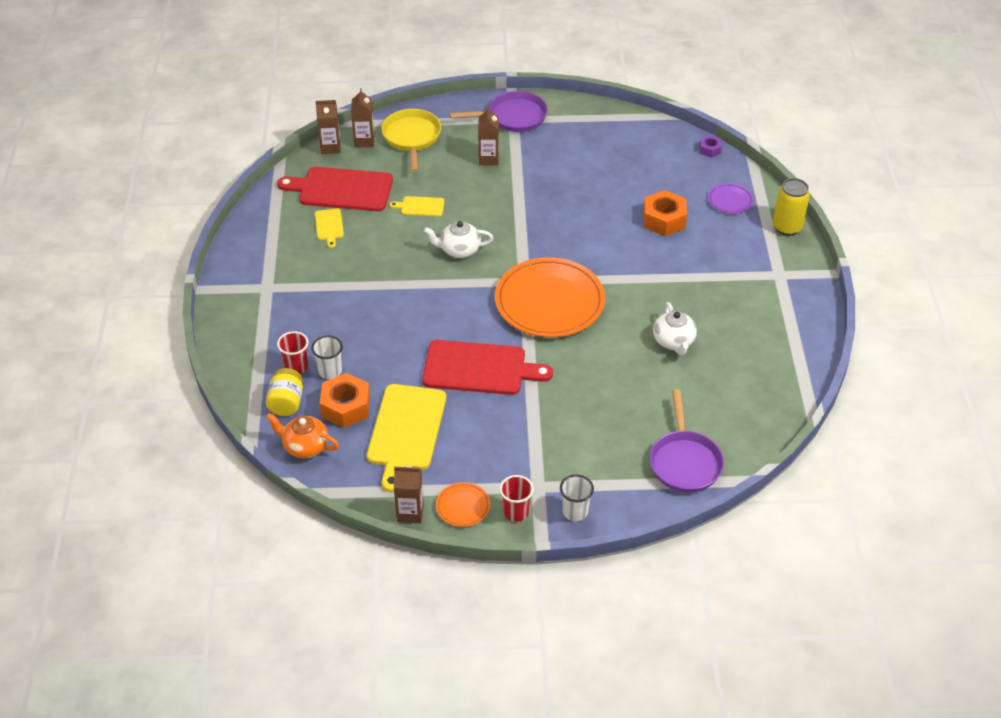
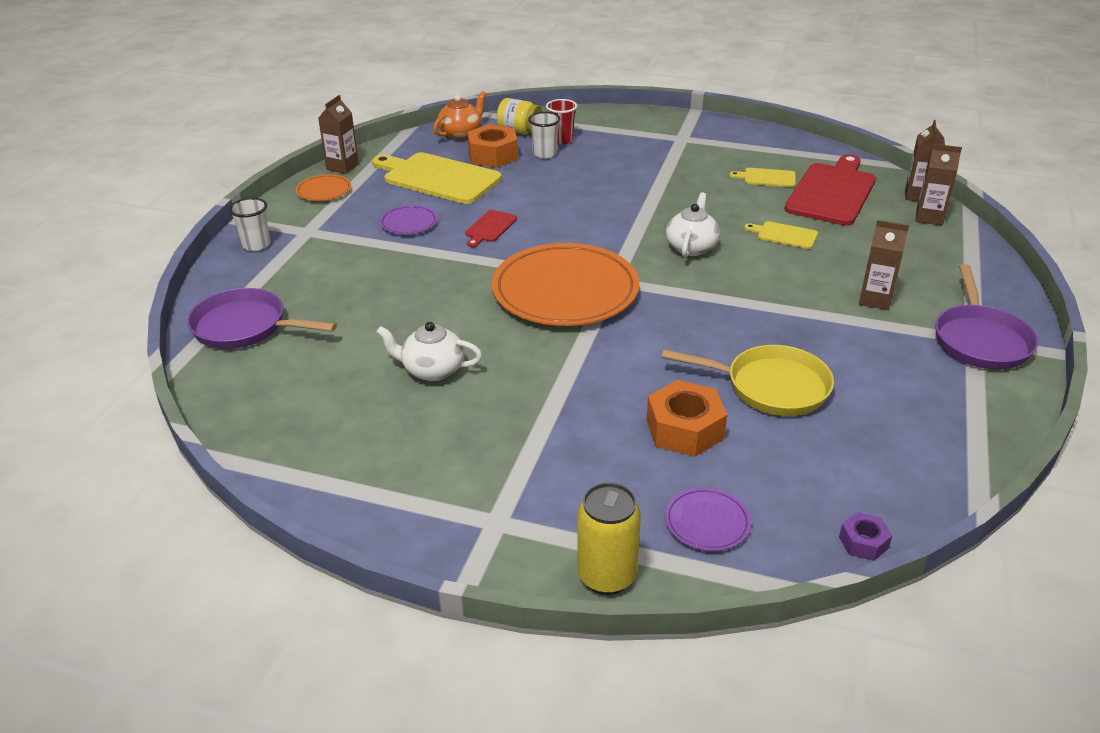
camera: 110 degrees right, 10 degrees down
(412, 138) = (933, 250): yellow pan -> yellow pan (770, 387)
(420, 206) = (784, 235): yellow cutting board -> yellow cutting board turned 90 degrees counterclockwise
(479, 368) = (490, 228): red cutting board -> red cutting board, size x0.47
(494, 422) = (409, 223): none -> purple plate
(516, 512) = (289, 214): red cup -> none

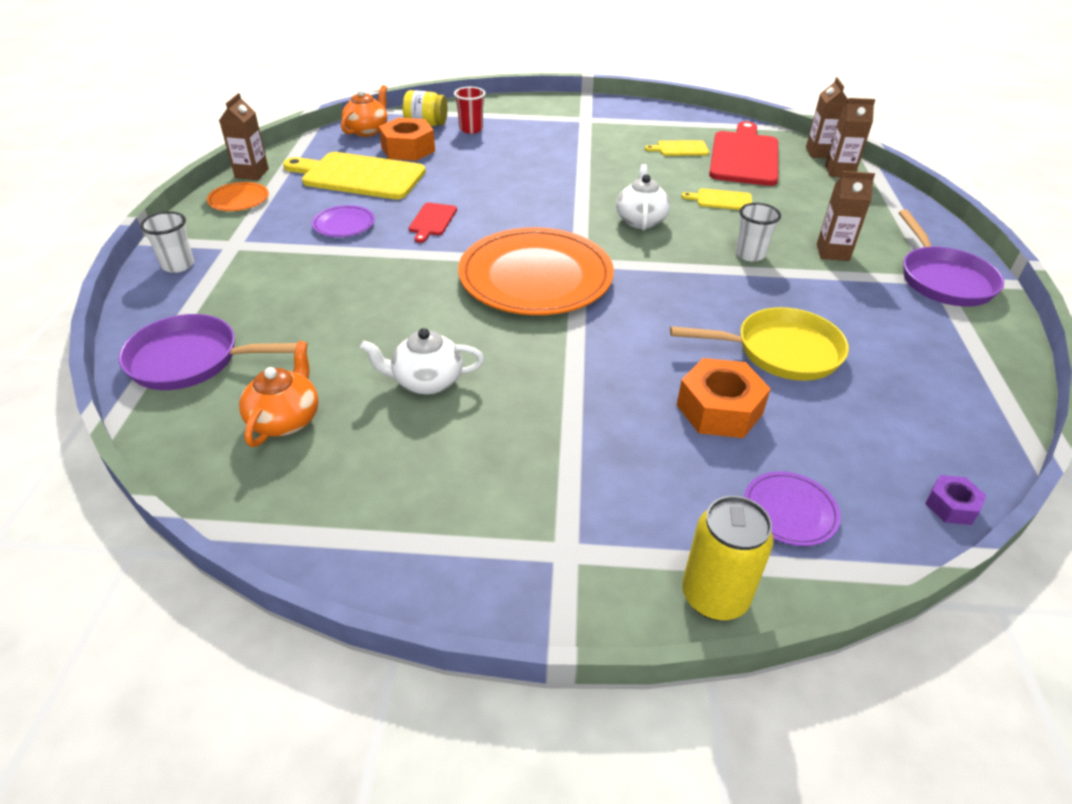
camera: 15 degrees left, 5 degrees up
(305, 385) = (285, 419): none -> orange teapot
(544, 153) = (459, 143): white cup -> white cup (750, 254)

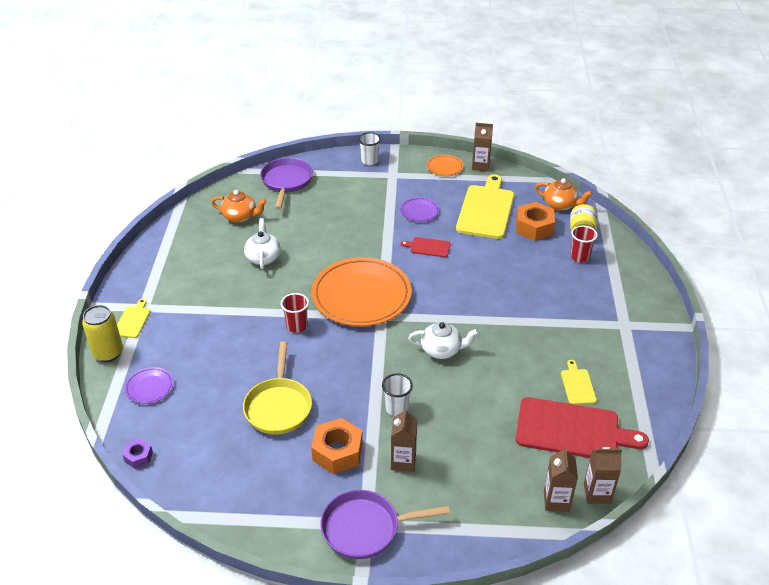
camera: 90 degrees right, 0 degrees up
(607, 338) = (297, 326): none -> red cup
(719, 409) = (228, 369): orange nut -> orange nut (337, 452)
(721, 200) = (482, 402): yellow cutting board -> yellow cutting board (133, 320)

